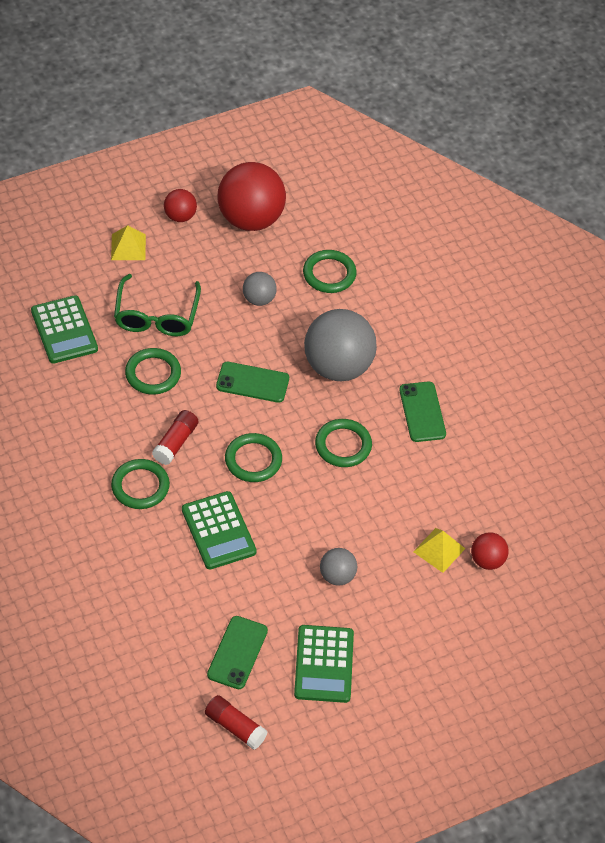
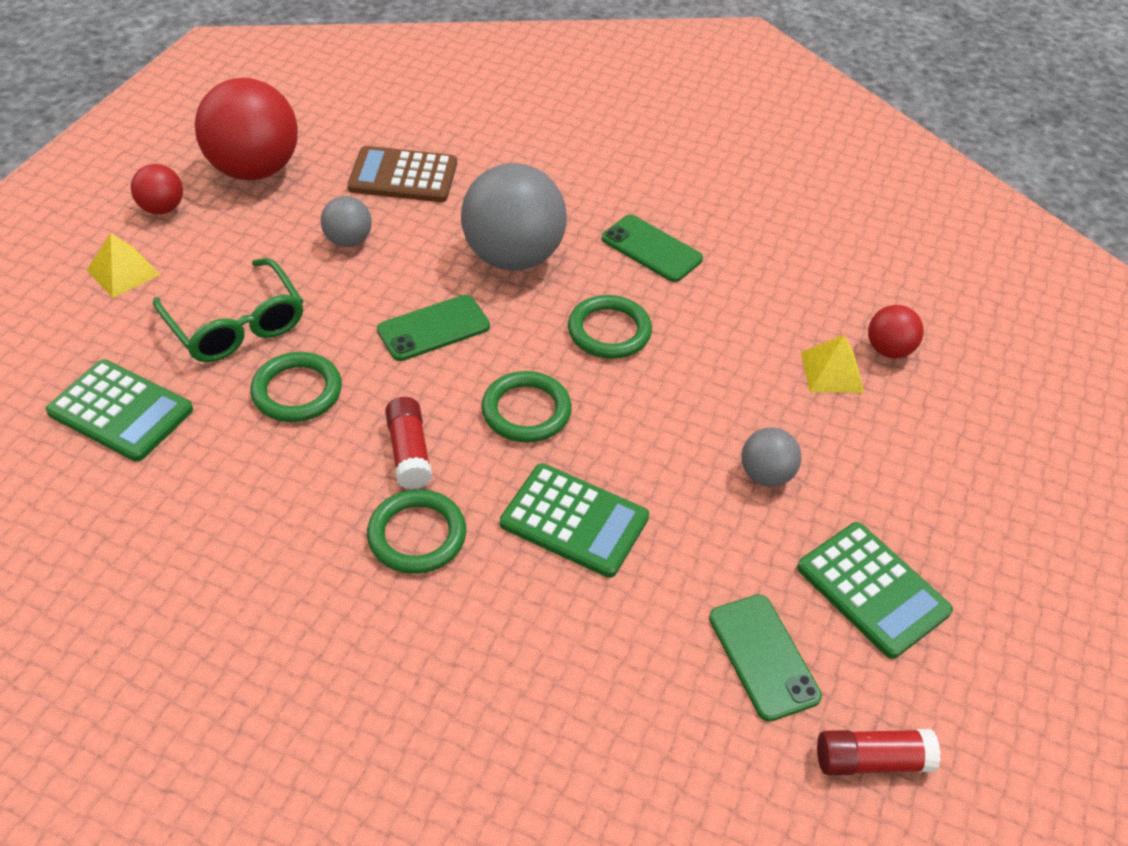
camera: 40 degrees left, 5 degrees down
(329, 274) = (403, 176): green ring -> brown calculator

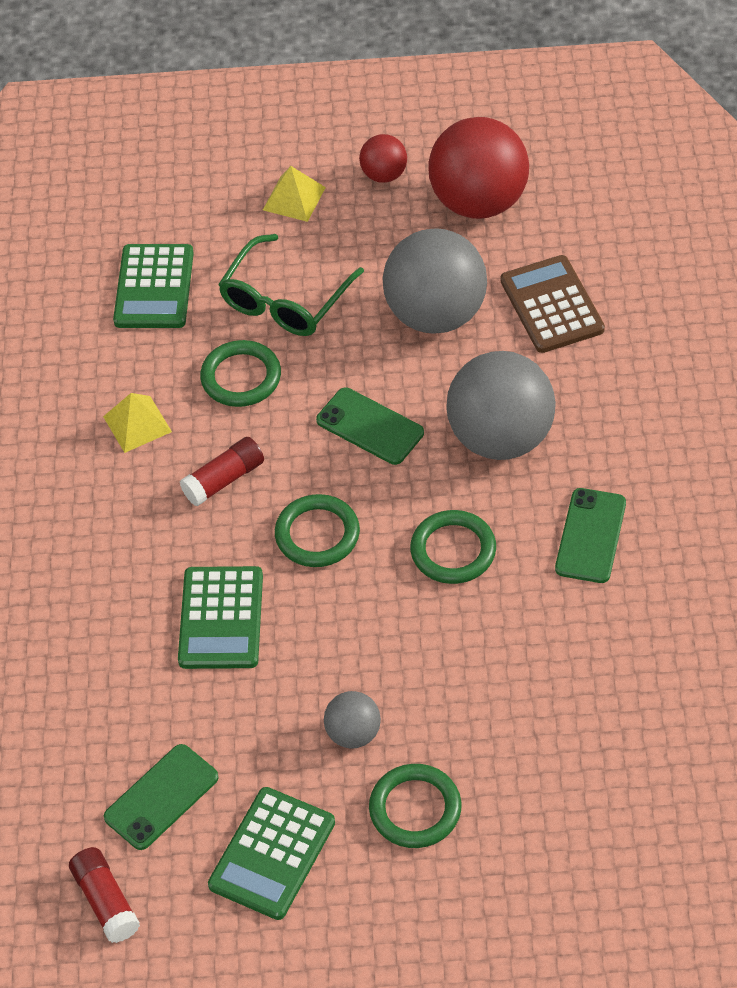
camera: 70 degrees right, 5 degrees up
(348, 240) = (436, 314): grey ball -> grey ball, size x2.06
(417, 535) = (147, 525): green ring -> green ring (415, 809)
(832, 372) = (518, 742): yellow pyramid -> yellow pyramid (137, 424)
(888, 350) = (582, 780): red ball -> none

